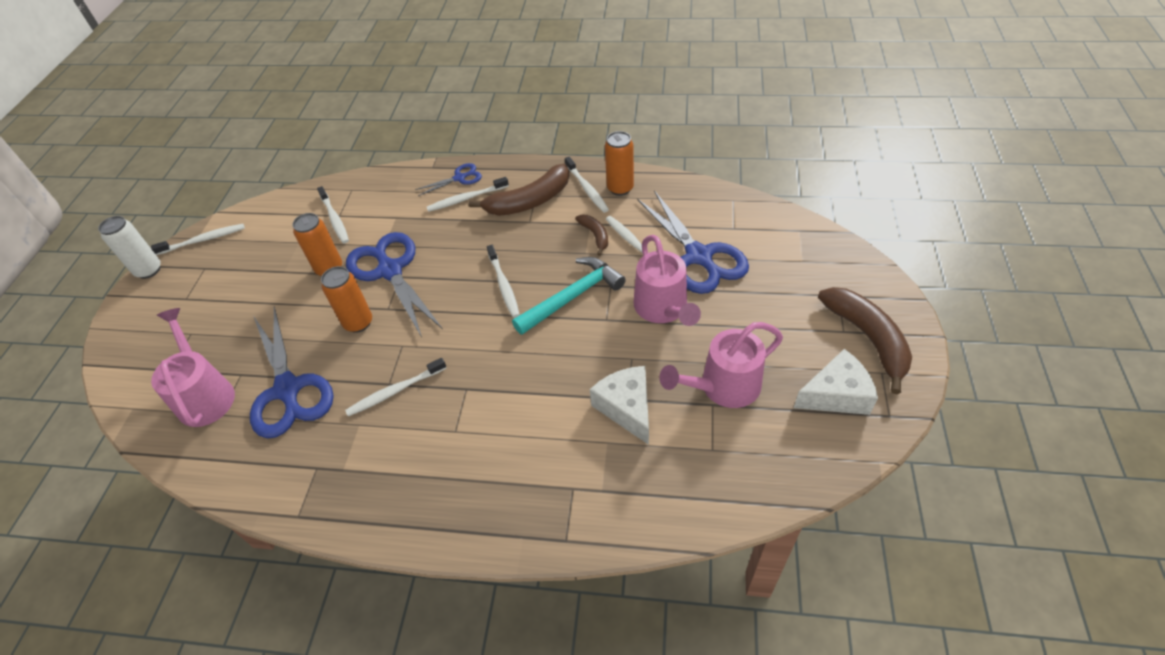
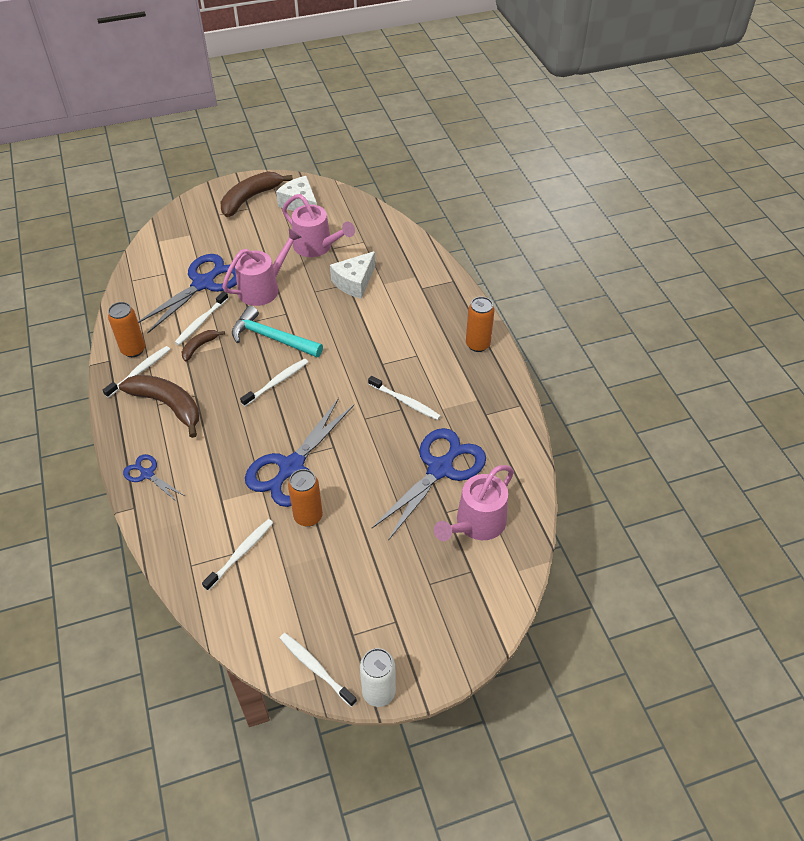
camera: 120 degrees left, 0 degrees up
(358, 323) = (357, 459): orange can -> orange can (477, 344)
(466, 199) = (177, 455): white toothbrush -> none

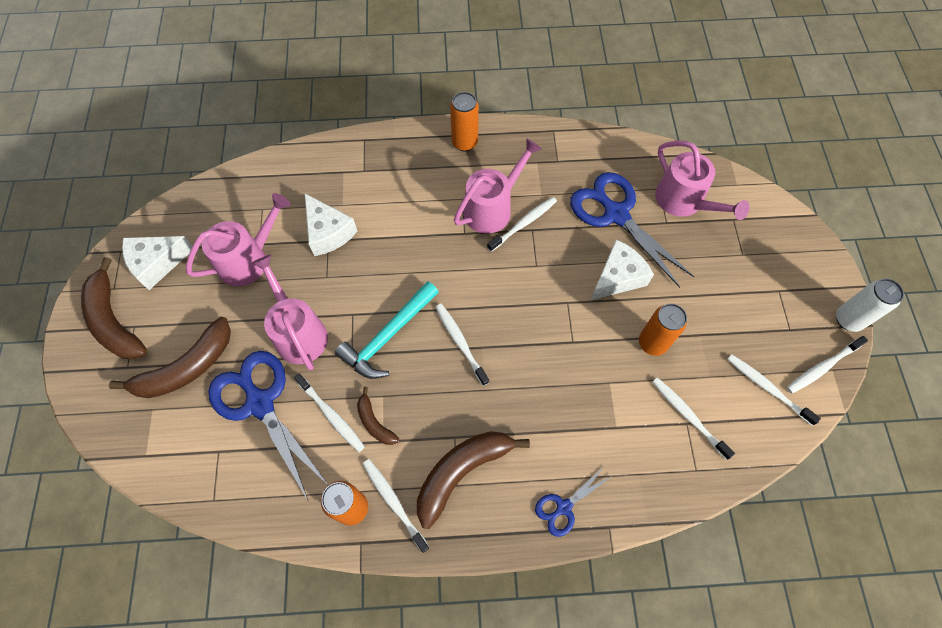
camera: 75 degrees left, 15 degrees up
(223, 241) = (186, 368): none -> brown banana
(282, 617) = (767, 388): none -> white toothbrush
(291, 467) = (586, 348): blue scissors -> none
(370, 480) = (617, 277): none -> white cheese
(414, 377) = (492, 208): none -> pink watering can

